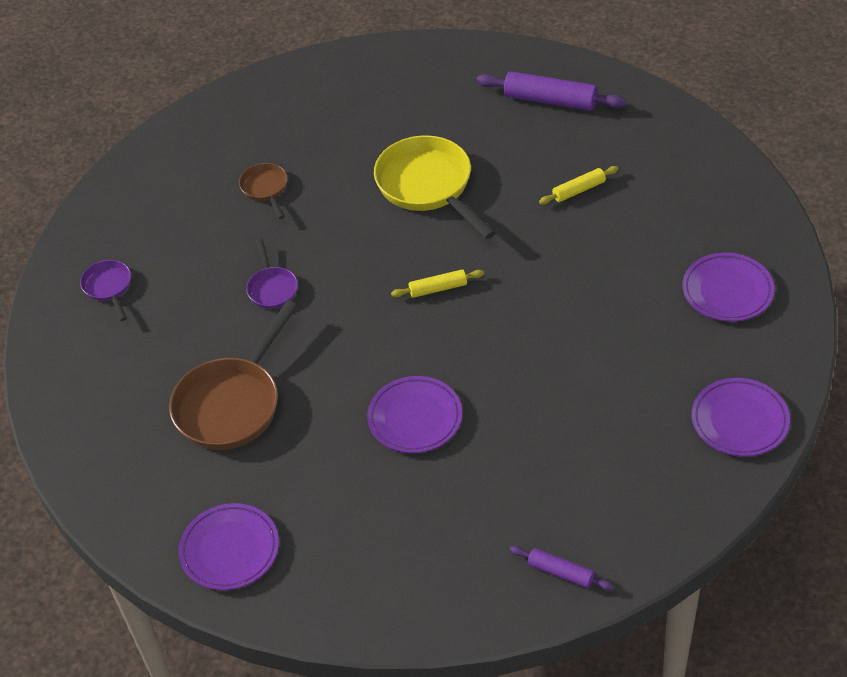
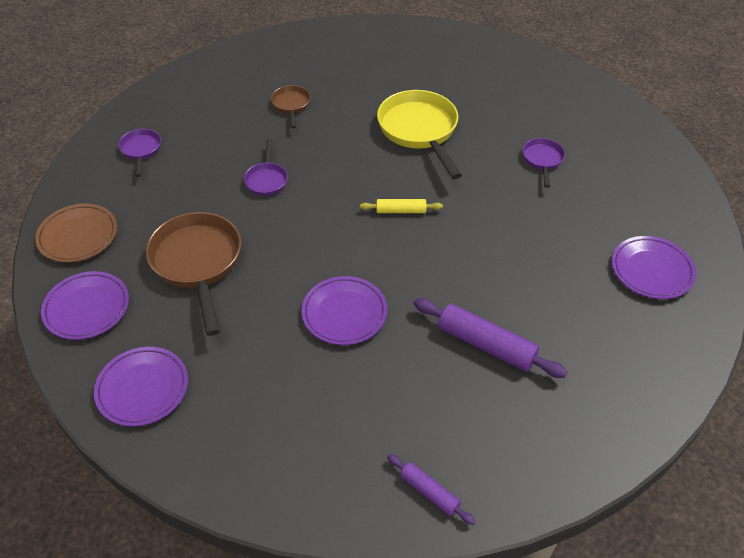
camera: 10 degrees right, 0 degrees up
(82, 406) = (78, 236): none -> brown plate
(232, 404) = (197, 263): brown pan -> brown pan turned 120 degrees clockwise
(550, 100) = (538, 88): purple rolling pin -> purple rolling pin (486, 344)
(579, 190) = (542, 160): yellow rolling pin -> purple pan
(739, 421) = (637, 389): purple plate -> purple plate (87, 308)

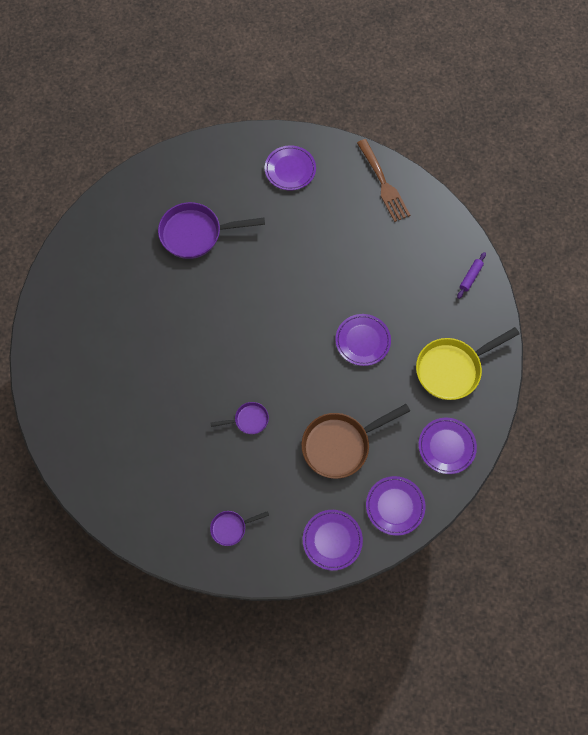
camera: 100 degrees left, 20 degrees up
(78, 236) = (332, 540): brown plate -> purple plate
(291, 105) = (157, 423): brown pan -> none
(401, 211) = (264, 321): yellow rolling pin -> none
(419, 131) = (175, 320): yellow pan -> yellow pan (452, 369)
(486, 344) = (368, 257): purple rolling pin -> none
(542, 160) = (196, 234): purple pan -> purple pan, size x1.97
(630, 391) = (383, 183): none -> brown fork

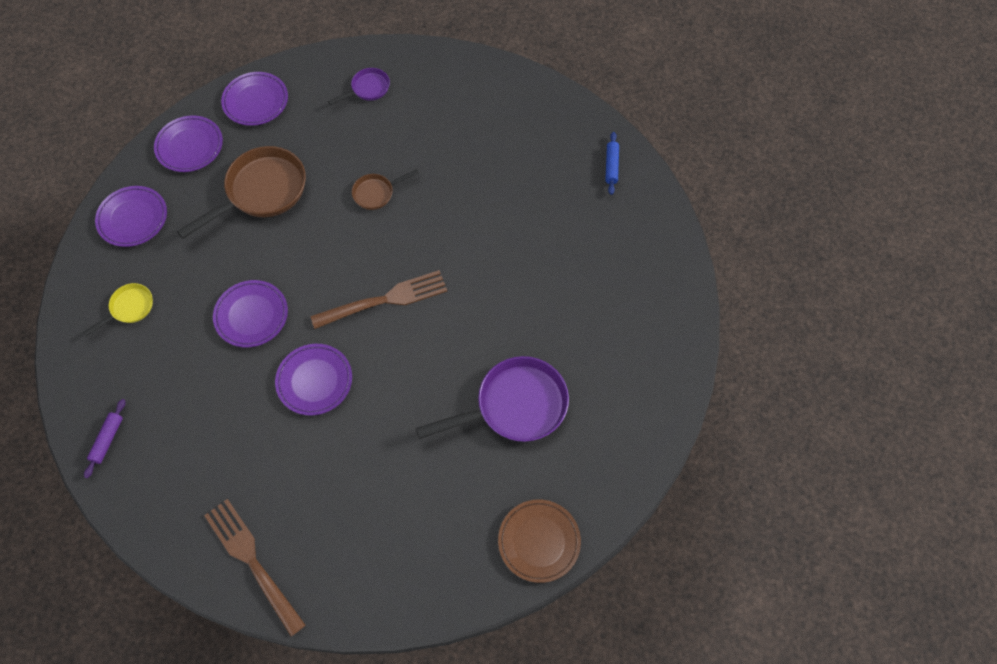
camera: 165 degrees right, 5 degrees down
(55, 396) = (611, 166): none -> blue rolling pin
(208, 154) = (539, 541): none -> brown plate
(248, 420) = (376, 193): purple pan -> brown pan
(263, 329) = (385, 300): none -> brown fork
(290, 170) = (404, 547): purple plate -> purple plate (314, 381)
(452, 369) = (129, 308): yellow pan -> yellow pan, size x0.51

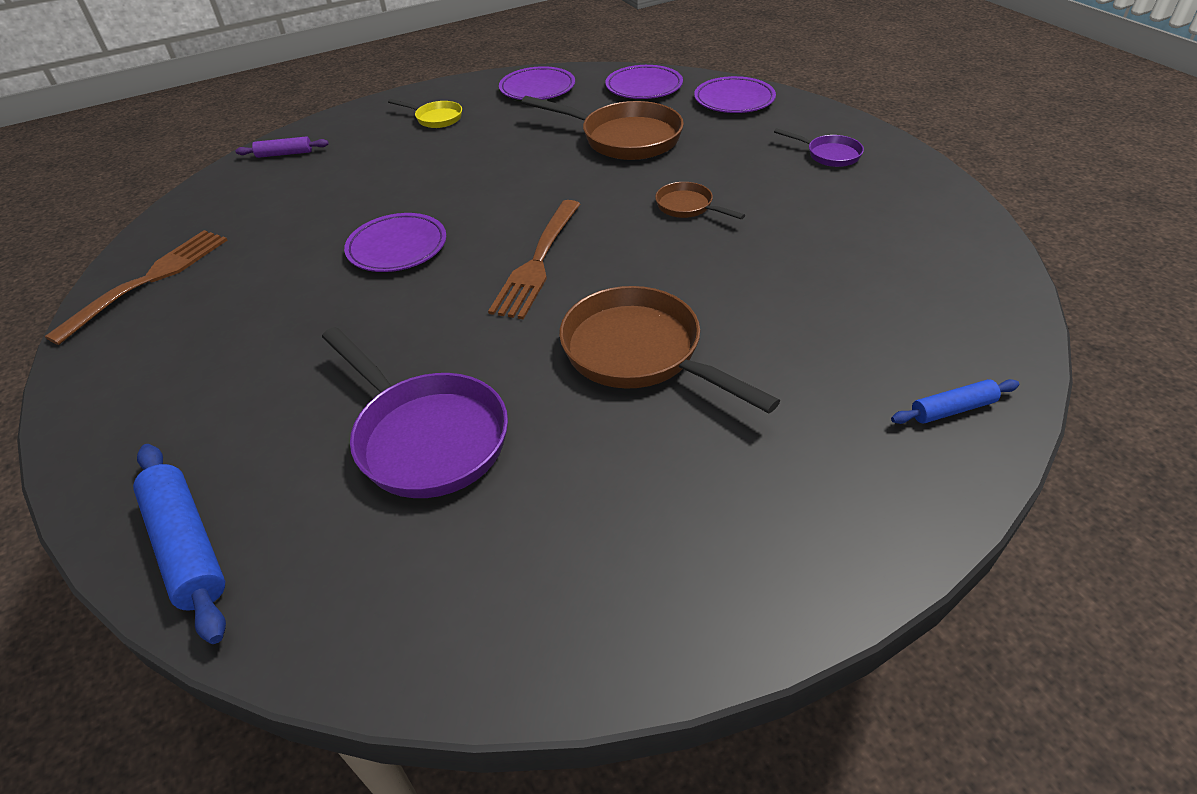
camera: 70 degrees right, 20 degrees down
(251, 315) = (463, 182): purple plate -> none
(385, 300) = (538, 262): brown fork -> brown fork turned 60 degrees clockwise
(503, 279) = (639, 354): none -> brown pan
(539, 541) = (187, 546): brown plate -> blue rolling pin

